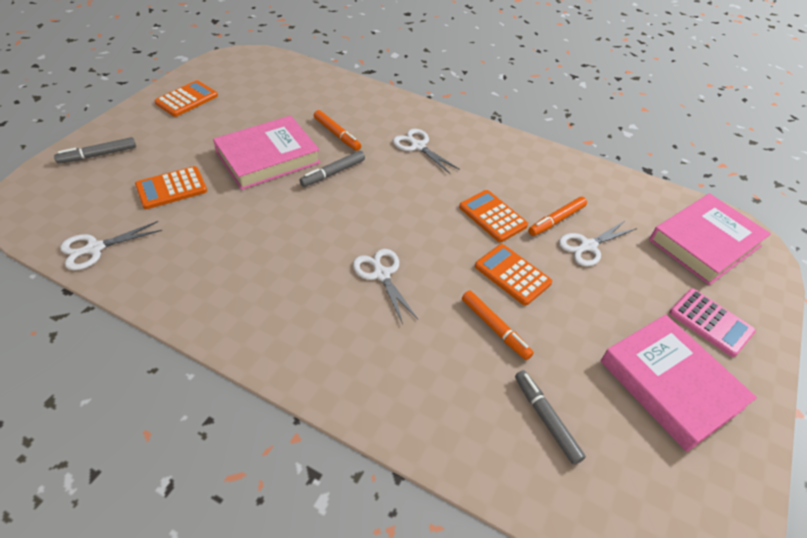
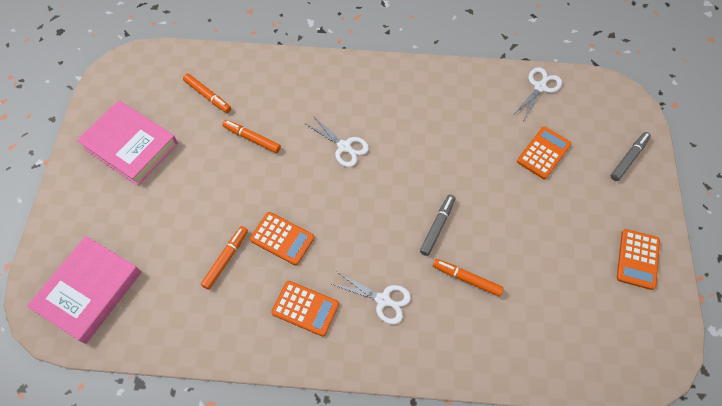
camera: 160 degrees right, 15 degrees up
(268, 157) = (502, 219): pink book -> none
(512, 274) = (250, 186): orange calculator -> orange calculator (305, 308)
(546, 419) = (208, 96): grey marker -> orange marker
(588, 246) = (195, 240): white scissors -> none
(710, 322) = (96, 206): pink calculator -> none

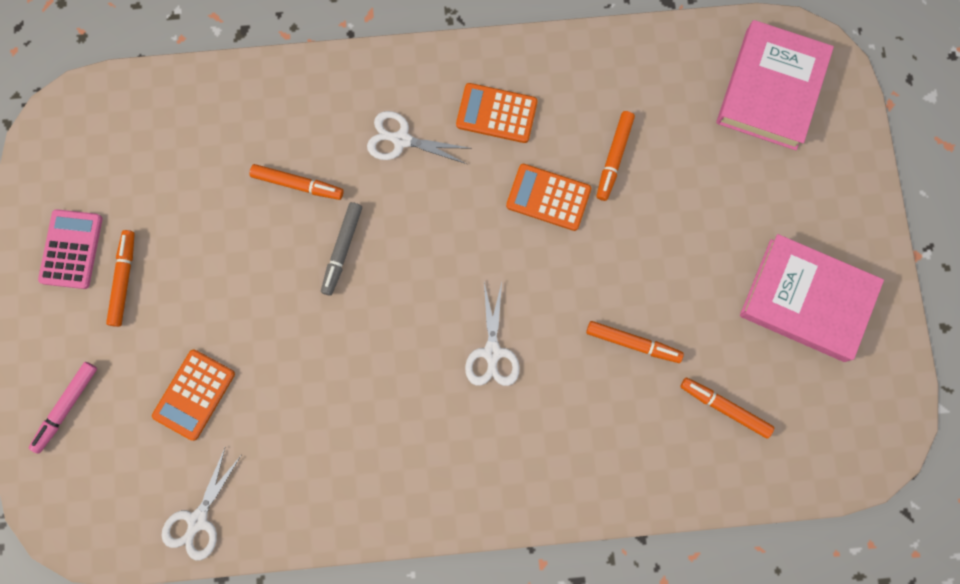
camera: 170 degrees right, 15 degrees up
(344, 147) = (492, 353): white scissors -> white scissors turned 120 degrees counterclockwise
(596, 232) = (124, 280): none -> orange marker
(628, 158) = (66, 407): grey marker -> pink marker
(637, 259) = (71, 249): orange calculator -> pink calculator

